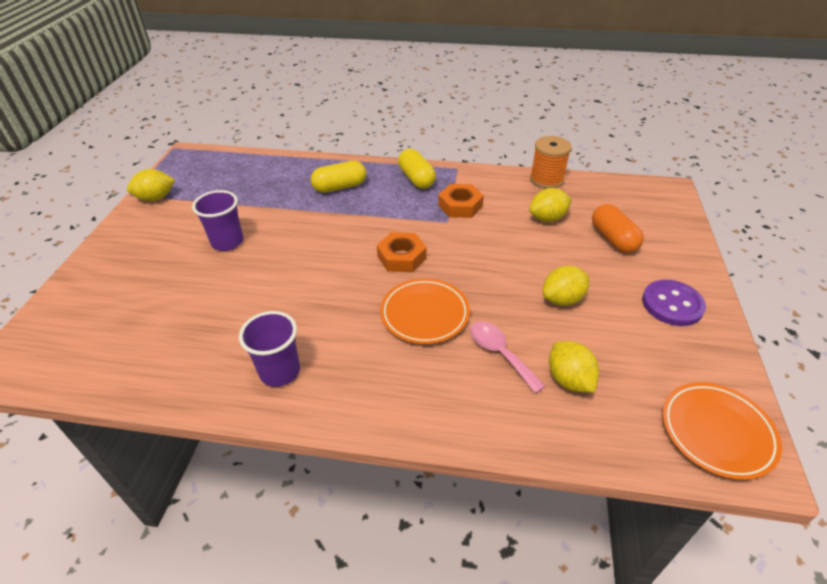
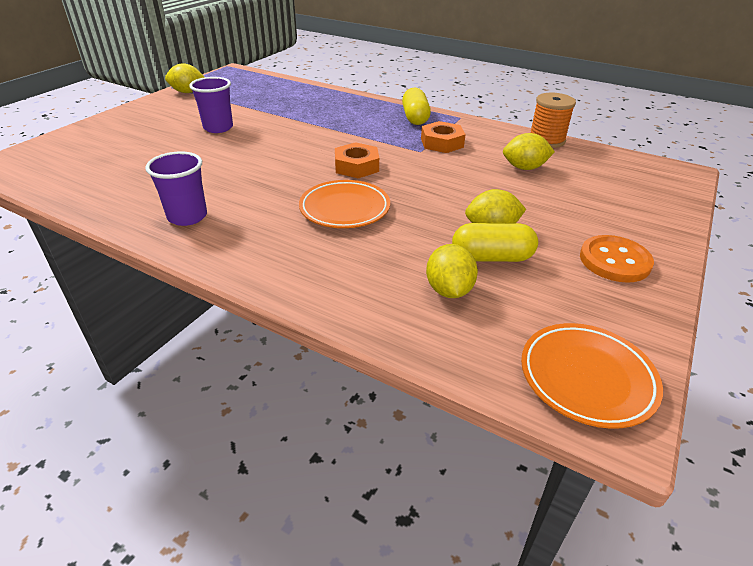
camera: 20 degrees right, 5 degrees down
(340, 187) = (341, 111): yellow capsule -> yellow capsule (491, 257)
(500, 353) = (394, 253): pink spoon -> none
(613, 239) = (585, 196): orange capsule -> none
(672, 304) = (614, 261): purple button -> orange button

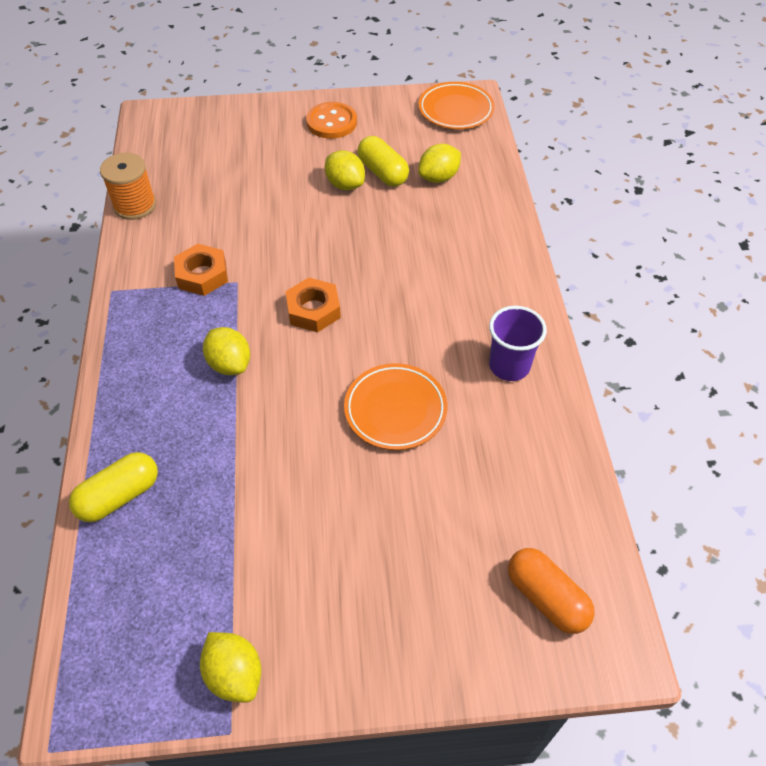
camera: 125 degrees left, 15 degrees up
(58, 158) = (546, 598): none -> orange capsule
(218, 128) = (327, 504): purple cup -> none
(345, 209) = (396, 275): orange plate -> orange plate (395, 410)
(415, 118) = (142, 328): yellow capsule -> yellow capsule (119, 496)
(524, 168) = (217, 200): yellow lemon -> yellow lemon (230, 364)

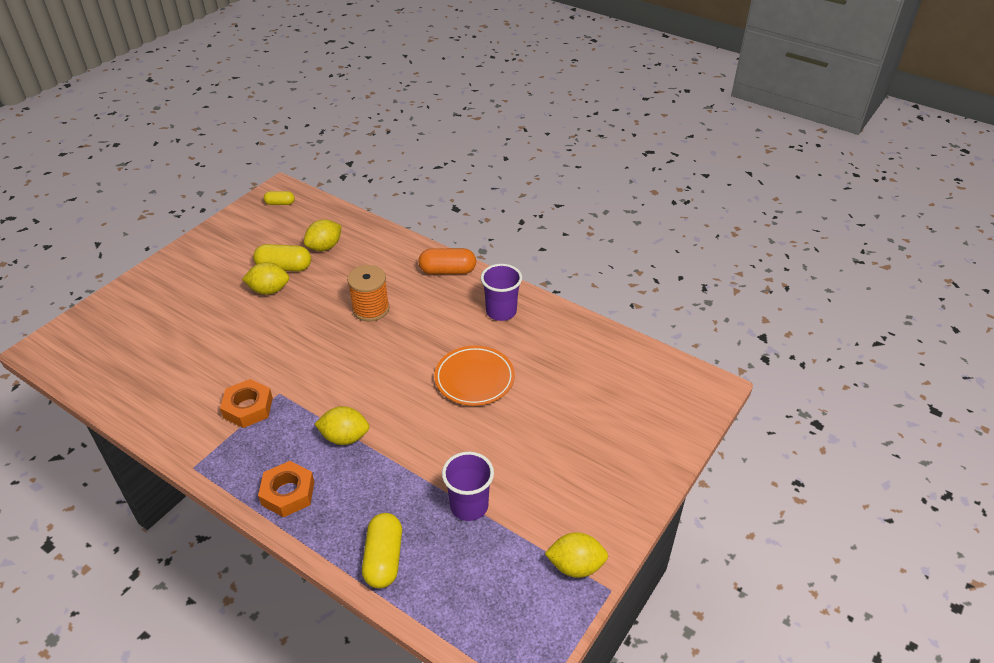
camera: 50 degrees left, 10 degrees down
(135, 205) = (126, 408): orange spool -> orange spool (371, 309)
(233, 521) = (469, 506): none -> purple cup
(313, 310) = (353, 369): orange nut -> orange nut (288, 493)
(331, 122) = (203, 261): orange button -> none
(438, 178) = (324, 247): yellow lemon -> yellow lemon turned 45 degrees clockwise
(455, 110) = (280, 203): orange plate -> yellow capsule
(546, 598) = (657, 394): orange capsule -> orange capsule (447, 271)

